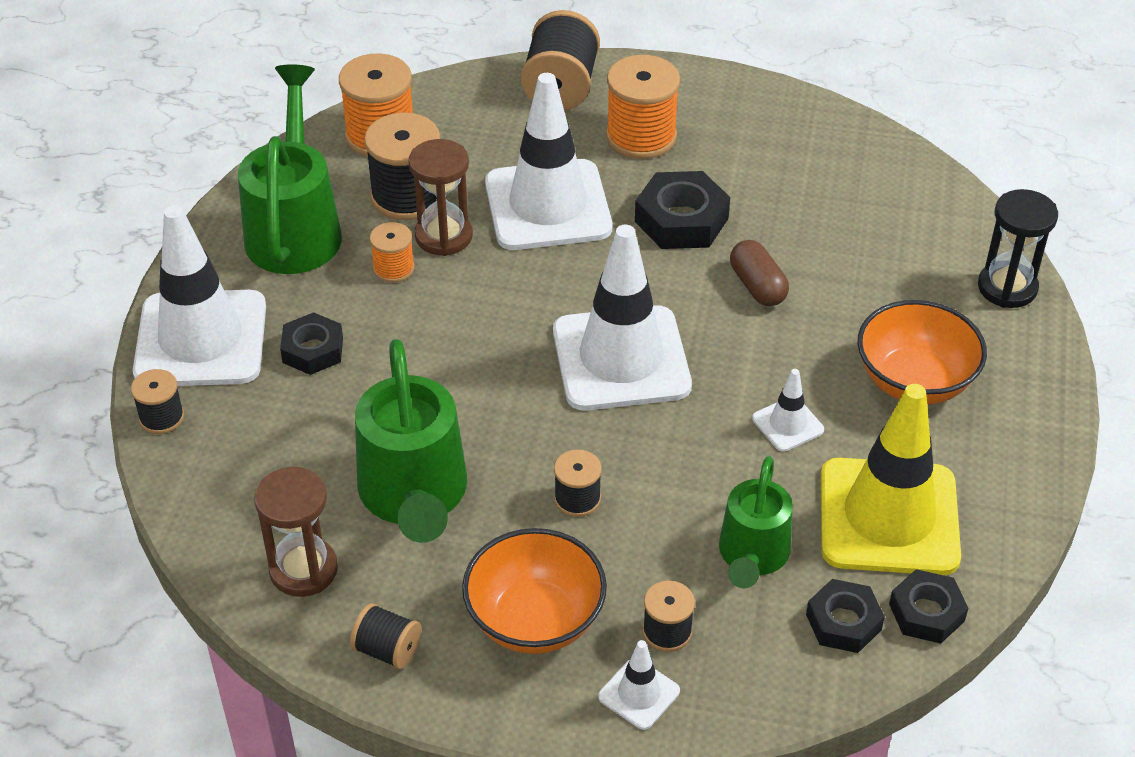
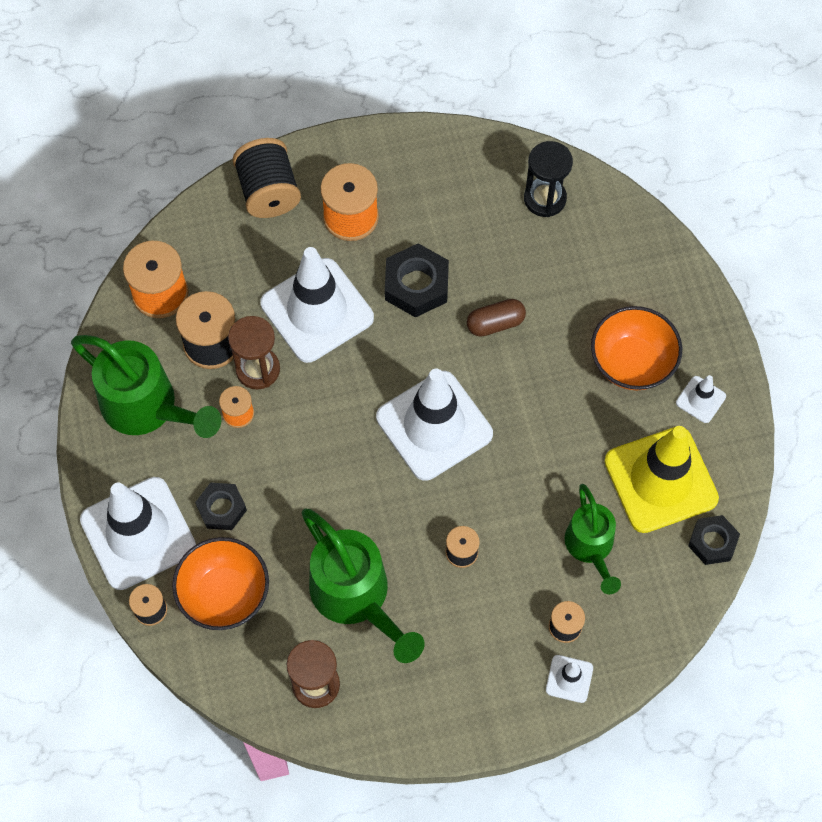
camera: 25 degrees left, 20 degrees up
(295, 228) = (147, 407): green watering can -> green watering can turned 150 degrees clockwise
(387, 650) = (401, 718): black spool -> none
(535, 620) = (481, 655): orange bowl -> orange bowl (224, 594)
(757, 286) = (495, 323): brown capsule -> brown capsule turned 60 degrees counterclockwise
(788, 424) = (567, 433): white traffic cone -> white traffic cone (700, 399)
(843, 622) = (666, 571): black nut -> none
(1007, 287) = (659, 255): black hourglass -> black hourglass (545, 198)

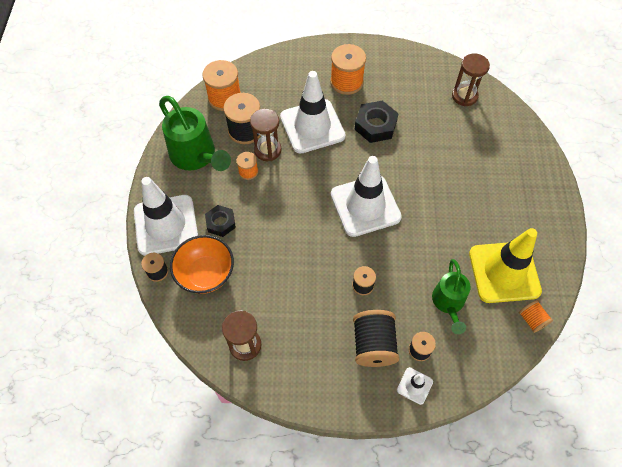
camera: 15 degrees right, 5 degrees down
(268, 192) = (303, 60): black spool -> black spool (373, 344)
(356, 596) = (287, 296): green watering can -> none
(495, 323) = (418, 156): brown capsule -> none
(545, 198) = (464, 96): black hourglass -> brown hourglass
(632, 362) = (499, 197): orange bowl -> none
(700, 399) = (540, 229): white traffic cone -> none
(712, 542) = (532, 320): black nut -> orange spool

